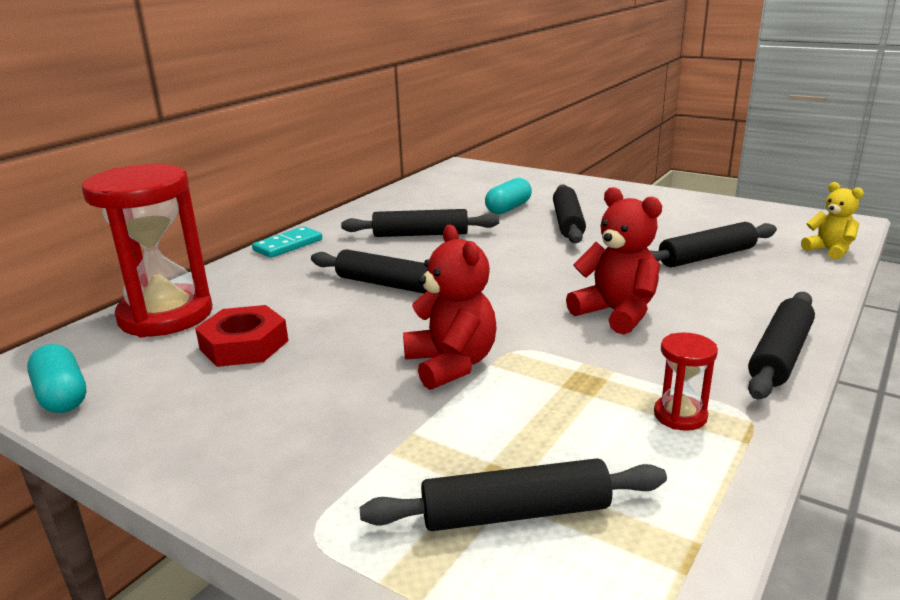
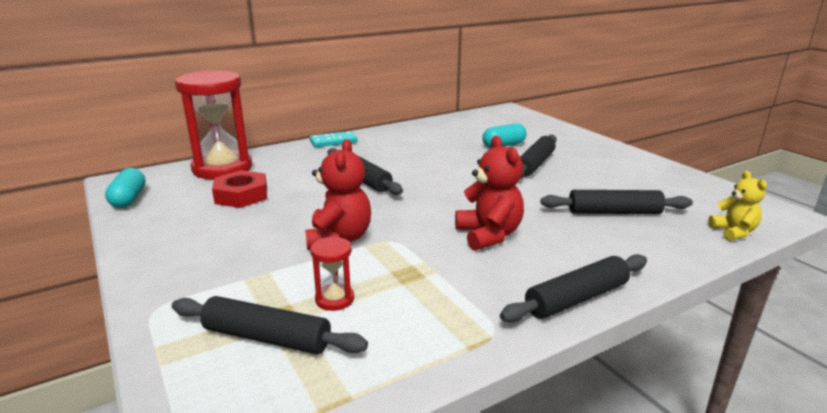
camera: 25 degrees right, 0 degrees up
(421, 234) = (421, 151): black rolling pin -> none
(680, 415) = (444, 315): red hourglass -> red hourglass (334, 299)

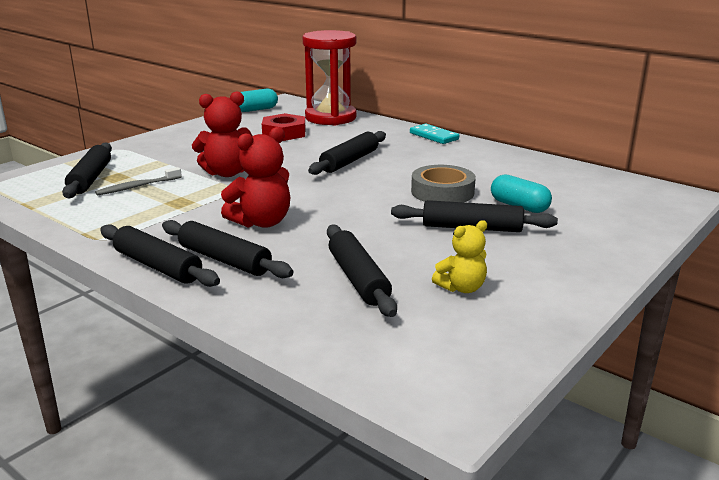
camera: 70 degrees right, 0 degrees up
(334, 299) = (137, 187): red hourglass -> grey toothbrush
(462, 160) = (442, 192): none -> grey tape
(569, 261) = (224, 260): none -> black rolling pin
(733, 232) = (350, 358): yellow teddy bear -> yellow teddy bear (461, 288)

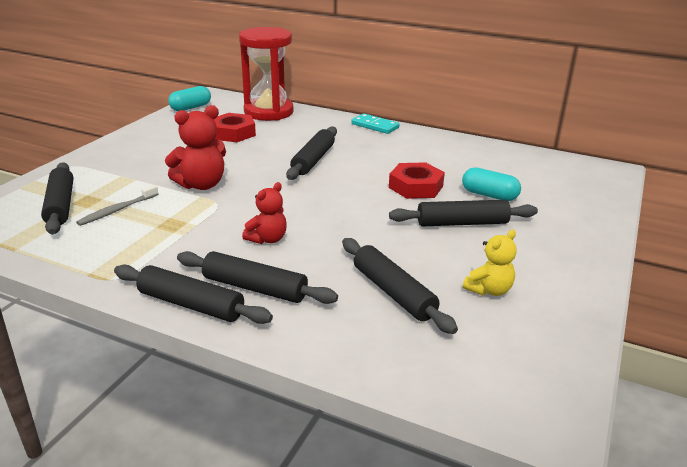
camera: 15 degrees left, 5 degrees up
(262, 222) = (267, 239): red teddy bear -> red teddy bear, size x0.64
(442, 192) = (415, 187): grey tape -> red nut

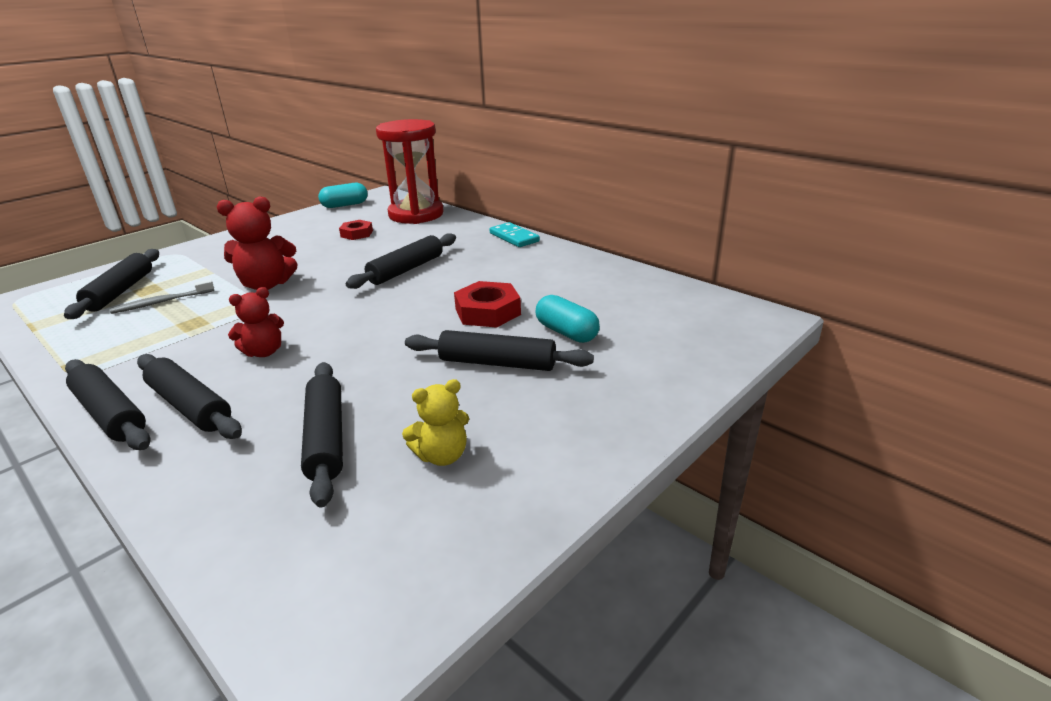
camera: 20 degrees right, 0 degrees up
(233, 133) = (357, 234): red nut -> red nut, size x0.64

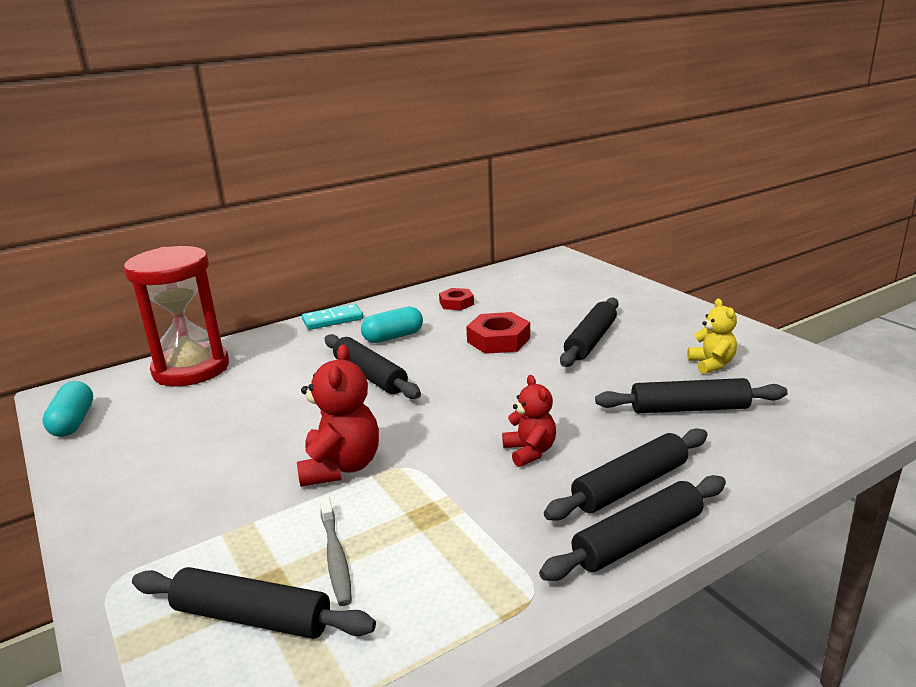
camera: 75 degrees left, 5 degrees down
(357, 234) = (216, 409): red nut -> red nut (456, 303)
(566, 332) = (551, 314): turquoise capsule -> turquoise capsule (393, 337)

